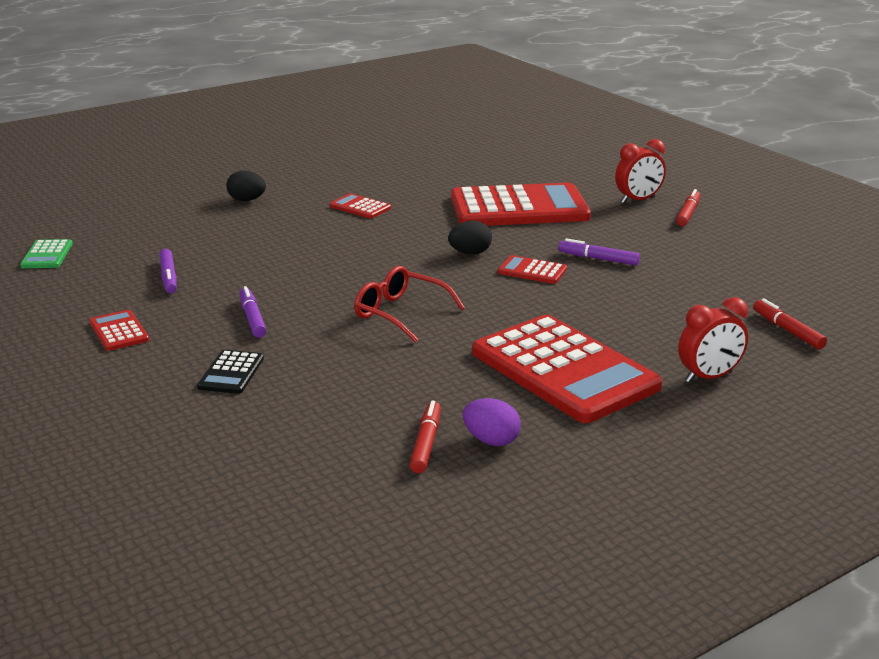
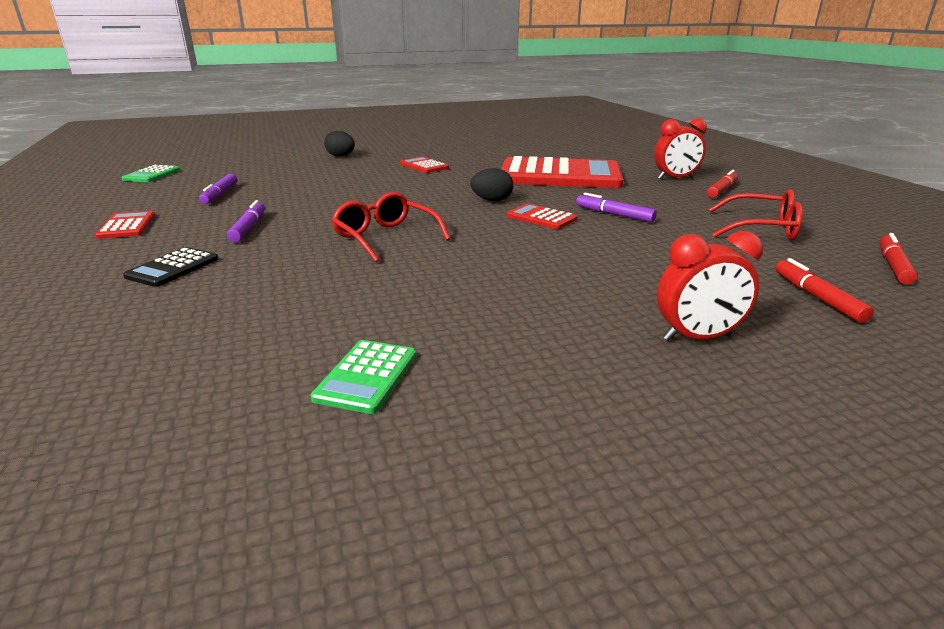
camera: 15 degrees right, 0 degrees up
(426, 443) = (285, 367): red marker -> red marker (893, 266)
(491, 440) = (366, 376): purple egg -> green calculator
(563, 370) = (516, 307): red calculator -> none
(734, 262) = (762, 229): none -> red glasses

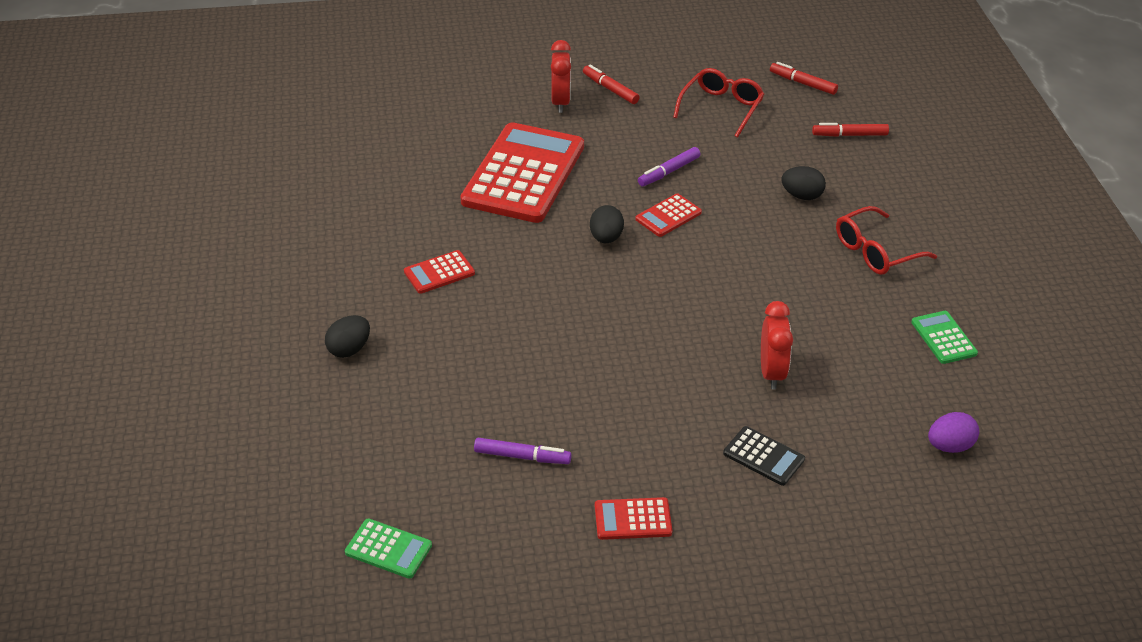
camera: 80 degrees left, 15 degrees up
(121, 380) = (949, 446): none -> purple egg
(248, 228) = (660, 417): purple marker -> none
(366, 376) = (943, 338): green calculator -> green calculator turned 135 degrees counterclockwise
(385, 237) = (705, 319): red glasses -> red glasses (875, 251)
(636, 272) = (801, 196): none -> black egg
(697, 337) = (900, 200): red clock -> red clock (771, 373)

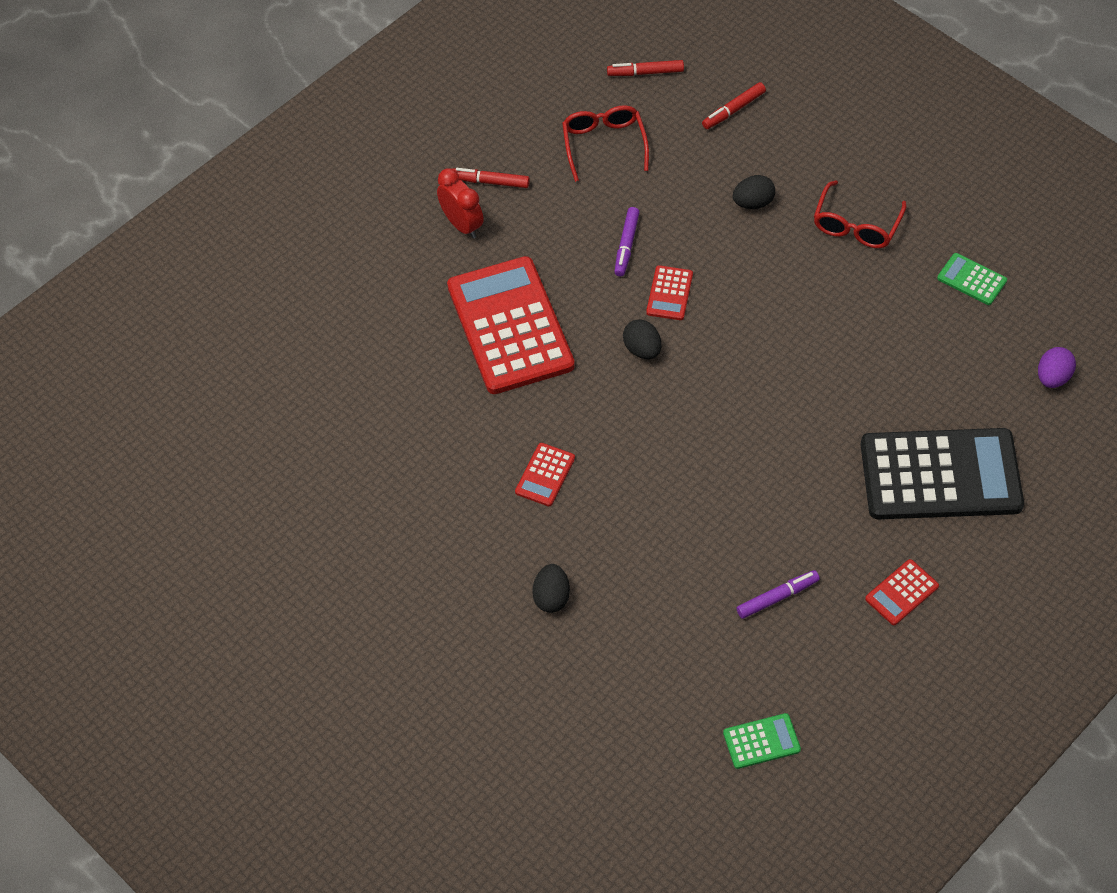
camera: 35 degrees left, 15 degrees up
(763, 456) = (940, 475): black calculator -> black calculator, size x2.37
(771, 373) = (882, 396): red clock -> none

